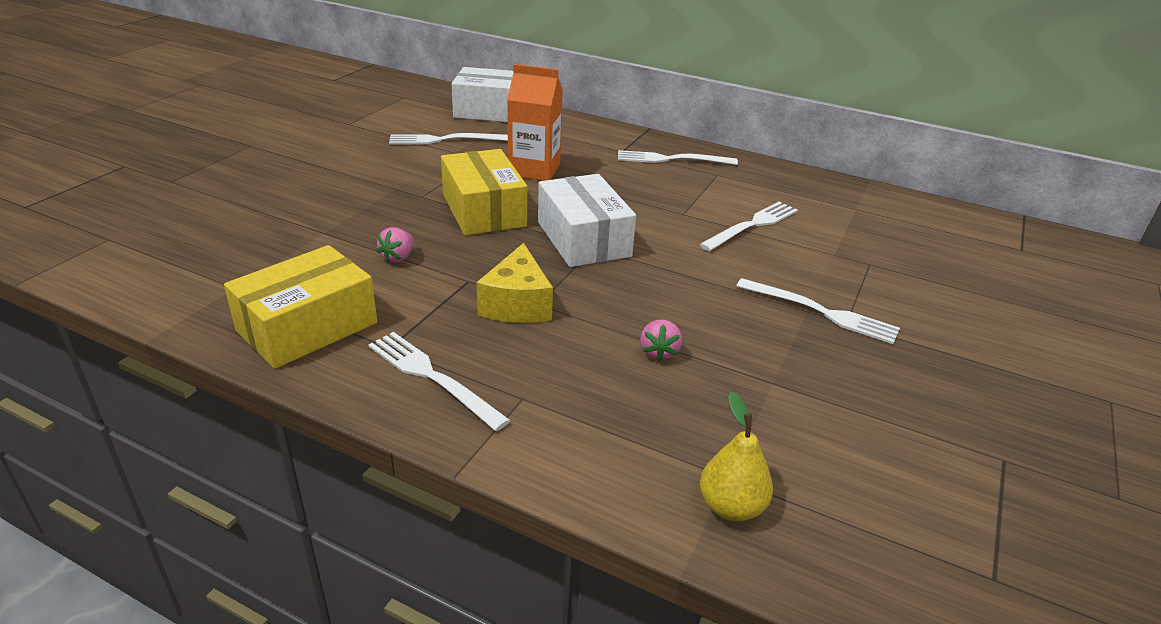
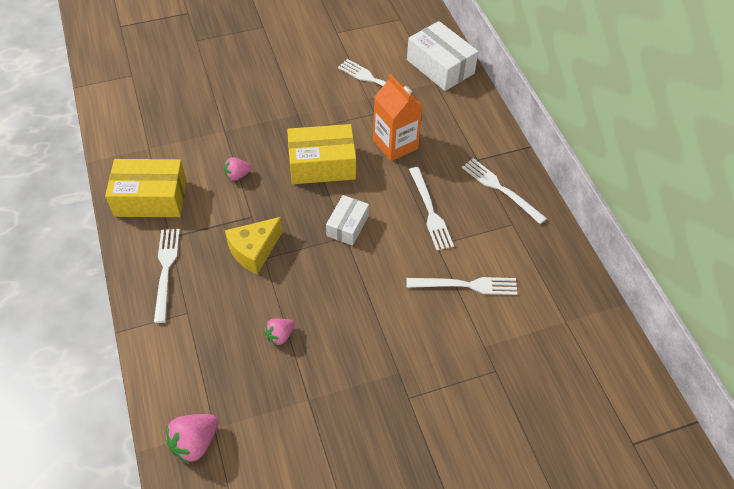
camera: 45 degrees right, 20 degrees up
(483, 210) = (322, 164): yellow box -> yellow box turned 60 degrees clockwise
(583, 239) = (347, 226): white box -> white box, size x0.60
(731, 507) = (195, 443): yellow pear -> pink strawberry
(820, 312) = (404, 379): white fork -> white fork (430, 211)

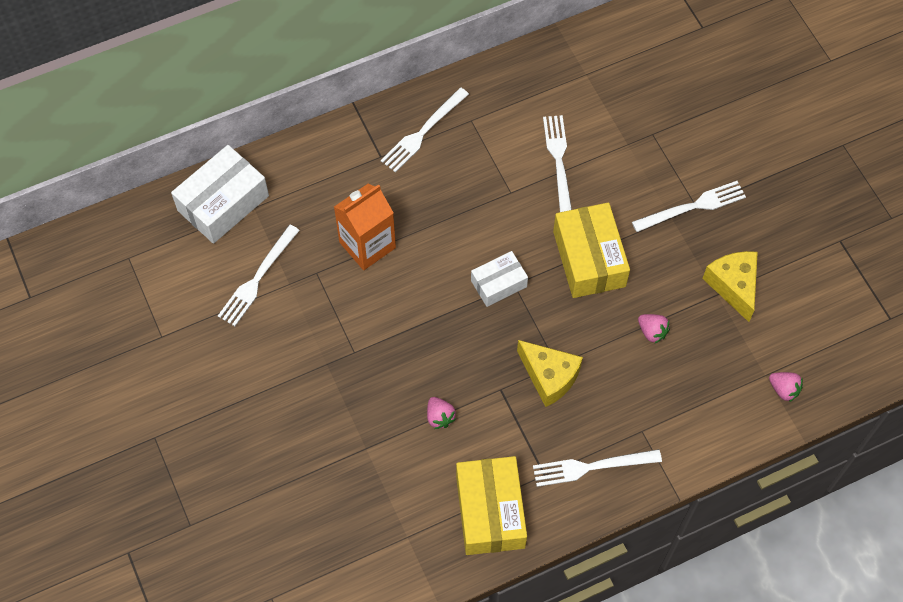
camera: 95 degrees left, 10 degrees up
(195, 443) = (784, 389): pink strawberry -> pink strawberry, size x0.64
(315, 416) = (733, 286): none -> yellow cheese
(322, 164) = (409, 323): yellow box -> yellow box (589, 259)
(347, 226) = (499, 284): white box -> white box turned 45 degrees counterclockwise
(430, 211) = (464, 201): white fork -> white fork (692, 207)

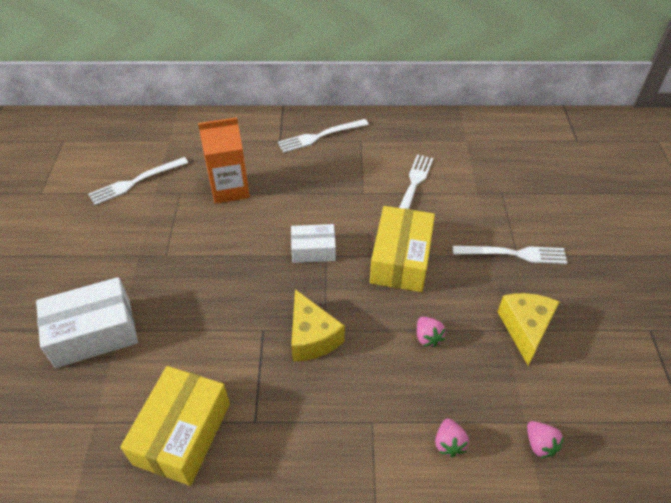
camera: 25 degrees right, 15 degrees down
(223, 203) = (151, 131): white box -> white box (93, 332)
(439, 417) = (196, 331): pink strawberry -> pink strawberry (449, 443)
(592, 467) = (304, 434): white fork -> none

